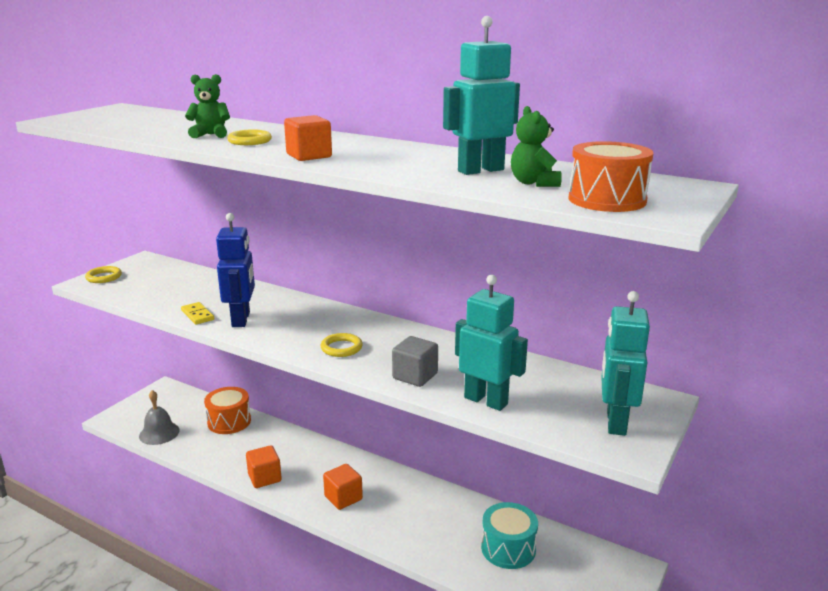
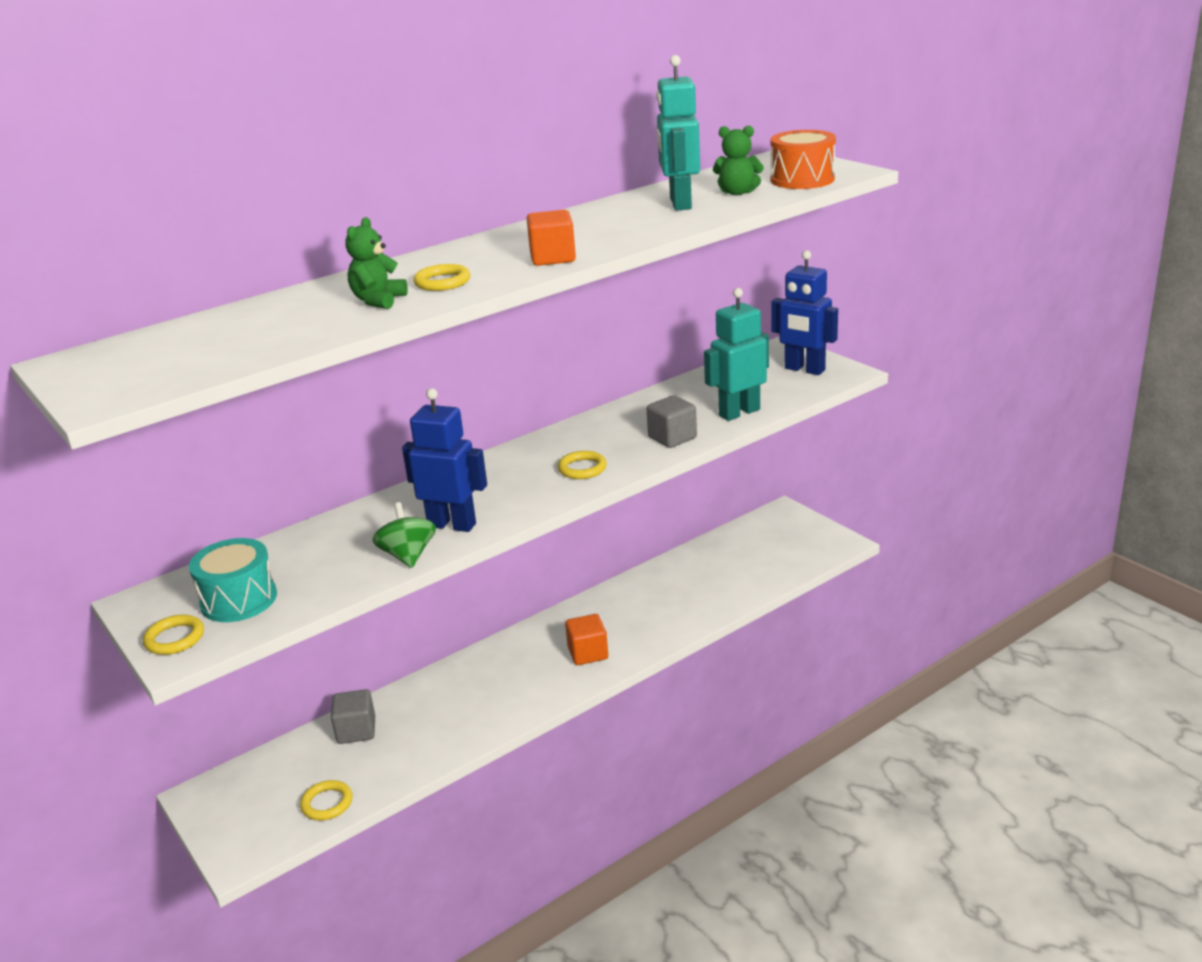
camera: 65 degrees left, 5 degrees up
(159, 433) = (327, 803): grey bell -> yellow ring
(197, 315) = (408, 556): yellow domino -> green spinning top
(229, 421) = (356, 731): orange drum -> grey cube
(264, 478) = (509, 709): orange cube -> none
(508, 548) = (725, 566): turquoise drum -> turquoise drum (239, 600)
(615, 422) = (804, 370): turquoise robot -> blue robot

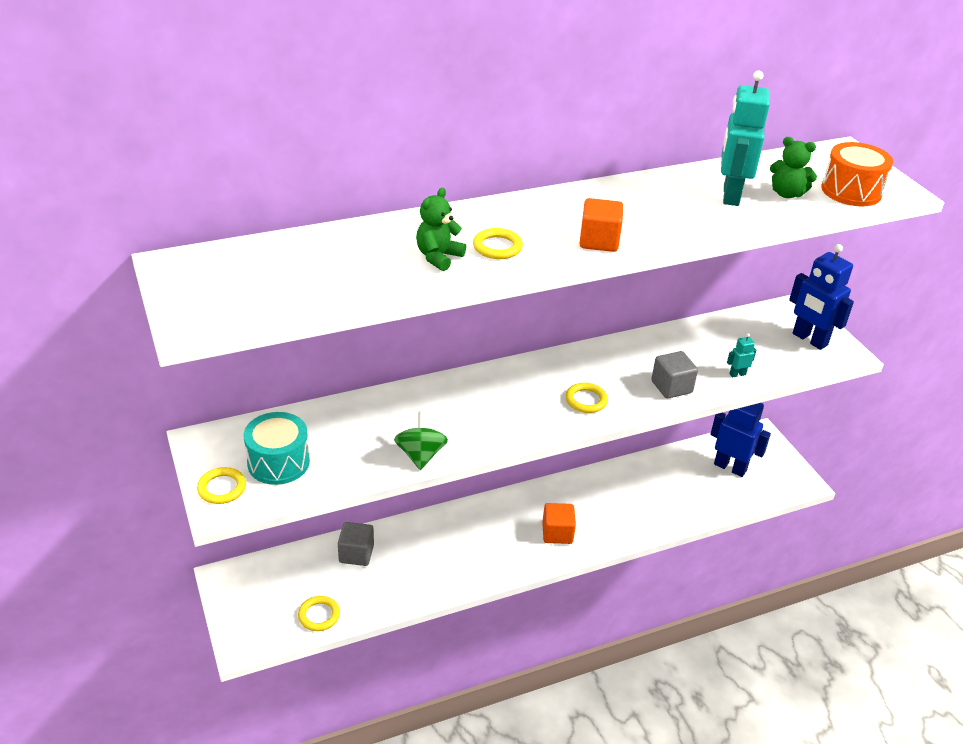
camera: 10 degrees right, 10 degrees up
(452, 525) = (463, 432): blue robot -> blue robot (730, 467)
(739, 412) = (737, 374): turquoise robot -> turquoise robot, size x0.44

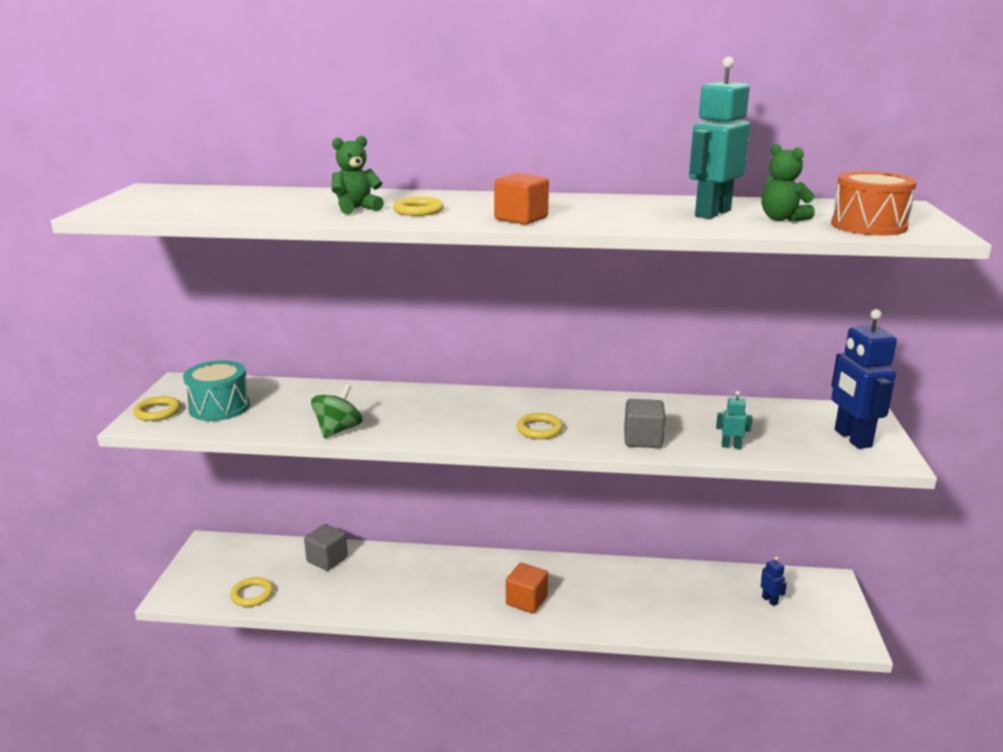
camera: 30 degrees right, 15 degrees down
(730, 467) = (770, 600): blue robot -> blue robot, size x0.44

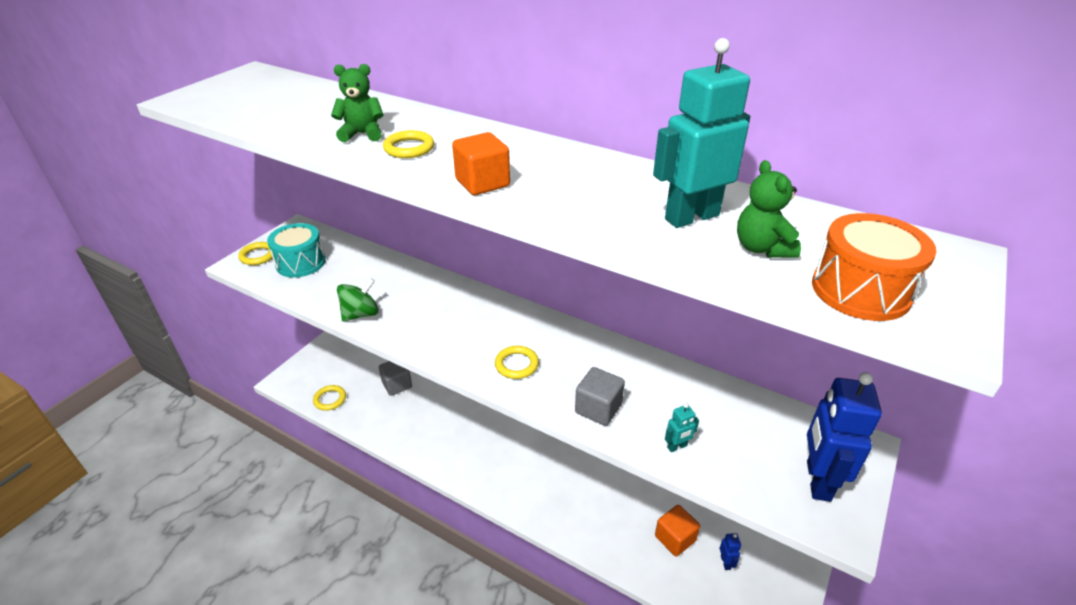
camera: 25 degrees right, 15 degrees up
(526, 601) = (515, 479): orange cube -> orange cube (675, 538)
(731, 446) = (677, 447): turquoise robot -> turquoise robot turned 120 degrees clockwise

